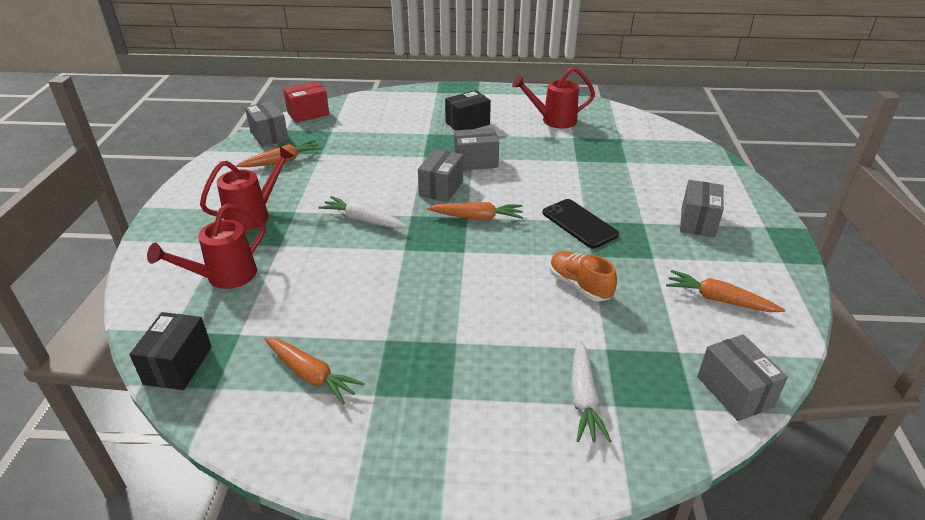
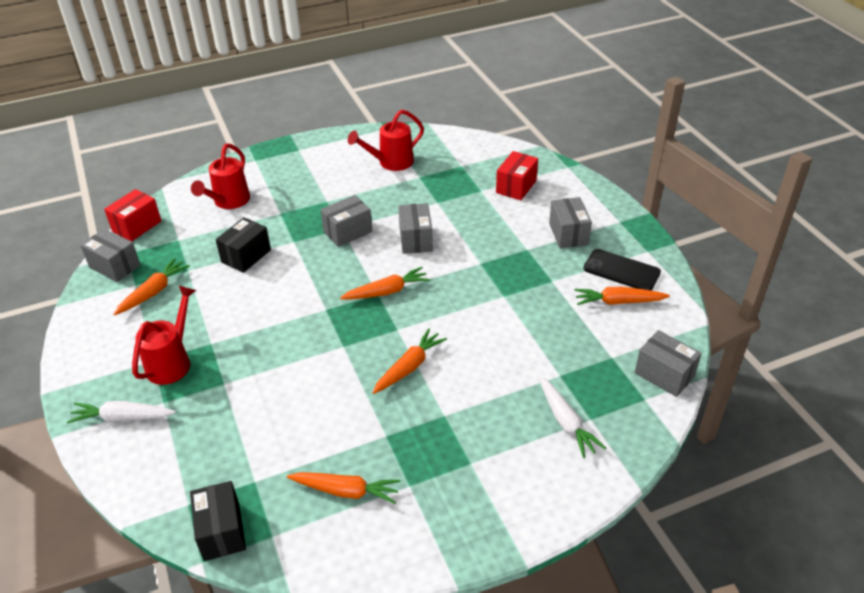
camera: 25 degrees left, 5 degrees up
(224, 277) = (195, 434): red watering can -> red watering can (229, 201)
(363, 220) = (285, 329): white carrot -> white carrot (123, 418)
(441, 188) = (334, 271): grey box -> grey box (415, 239)
(452, 287) = (409, 367): none -> orange carrot
(467, 123) = (312, 190): black box -> black box (246, 256)
(579, 224) = (477, 268): black phone -> black phone (621, 271)
(579, 286) = (510, 328): orange shoe -> none
(665, 168) = (516, 186): none -> red box

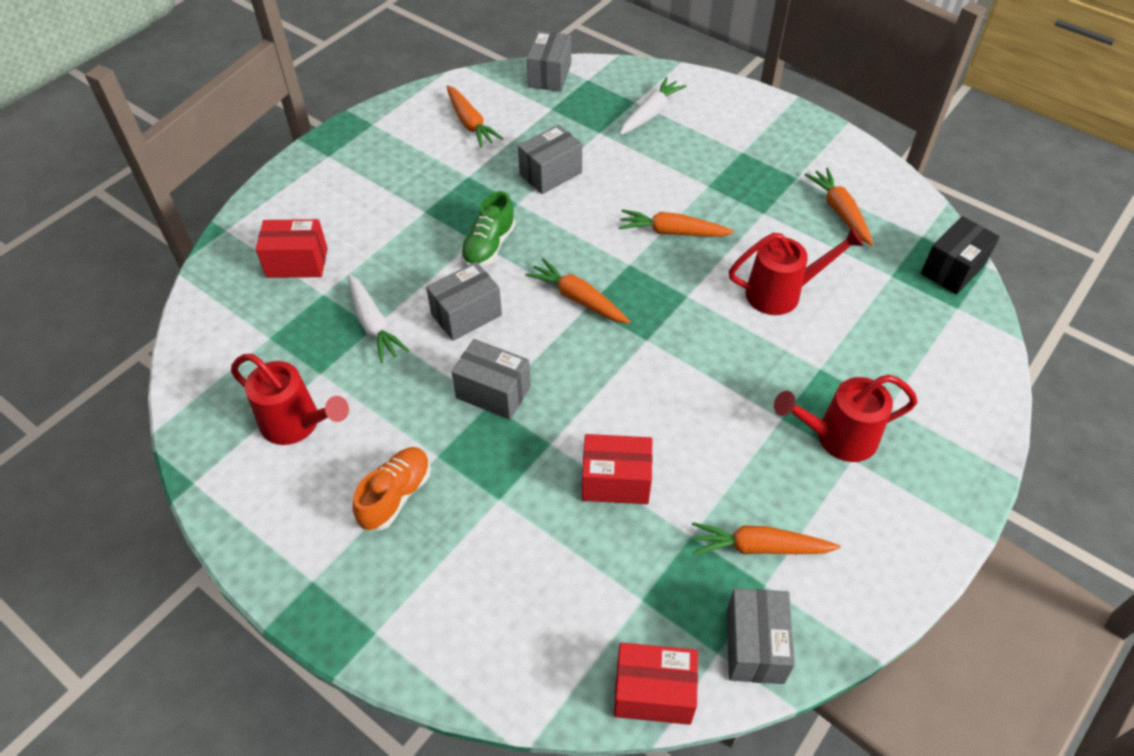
camera: 120 degrees left, 10 degrees up
(123, 418) = (939, 429): white carrot -> white carrot (373, 324)
(229, 201) = (511, 592): red watering can -> red watering can (781, 293)
(246, 256) = (616, 481): black box -> red box
(316, 182) = (396, 496): none -> orange shoe
(469, 267) = (489, 246): none -> green shoe
(568, 234) = (376, 188): grey box -> grey box (550, 174)
(621, 271) = (418, 133): black phone -> none

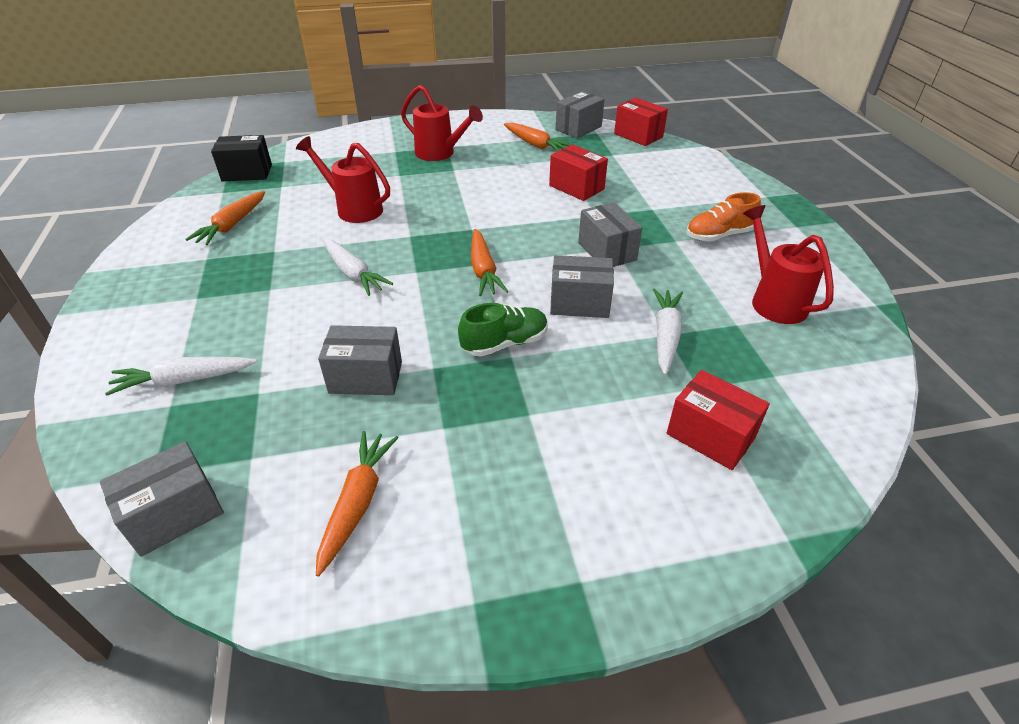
camera: 140 degrees left, 10 degrees down
(672, 232) = (353, 273): orange carrot -> white carrot

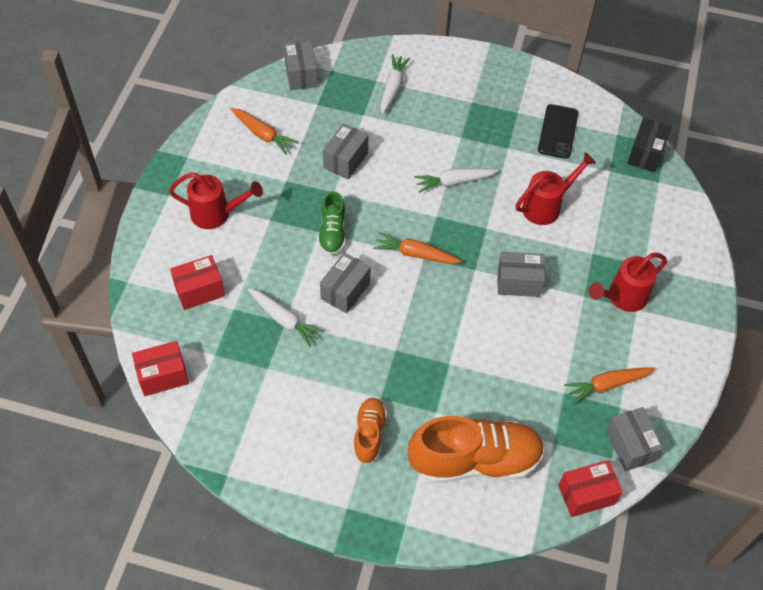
camera: 115 degrees right, 15 degrees up
(232, 225) = (558, 131): orange carrot -> black phone
(576, 187) = (503, 374): red box -> red box (163, 376)
(607, 251) = (394, 341): grey box -> grey box (518, 282)
(671, 181) = (475, 460): none -> orange shoe
(774, 301) = (274, 410): red watering can -> red watering can (216, 214)

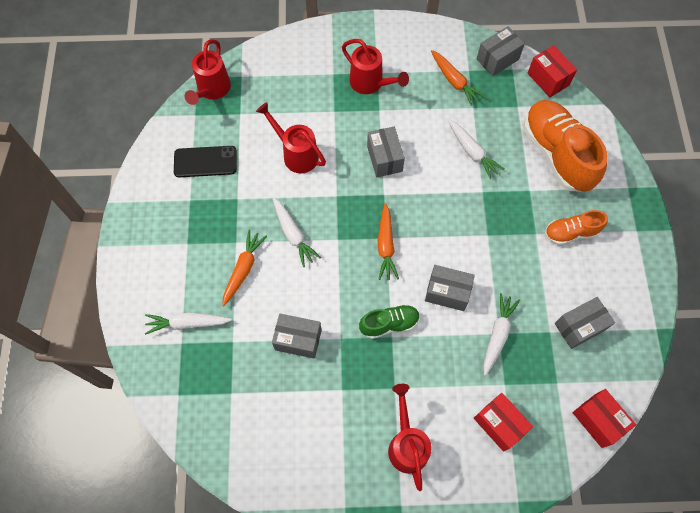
camera: 105 degrees left, 10 degrees up
(263, 134) = (289, 436): orange carrot -> orange carrot (243, 269)
(301, 75) = (193, 425): grey box -> grey box (579, 327)
(504, 370) = (472, 151): none -> white carrot
(645, 154) = (212, 90): black box -> red watering can

